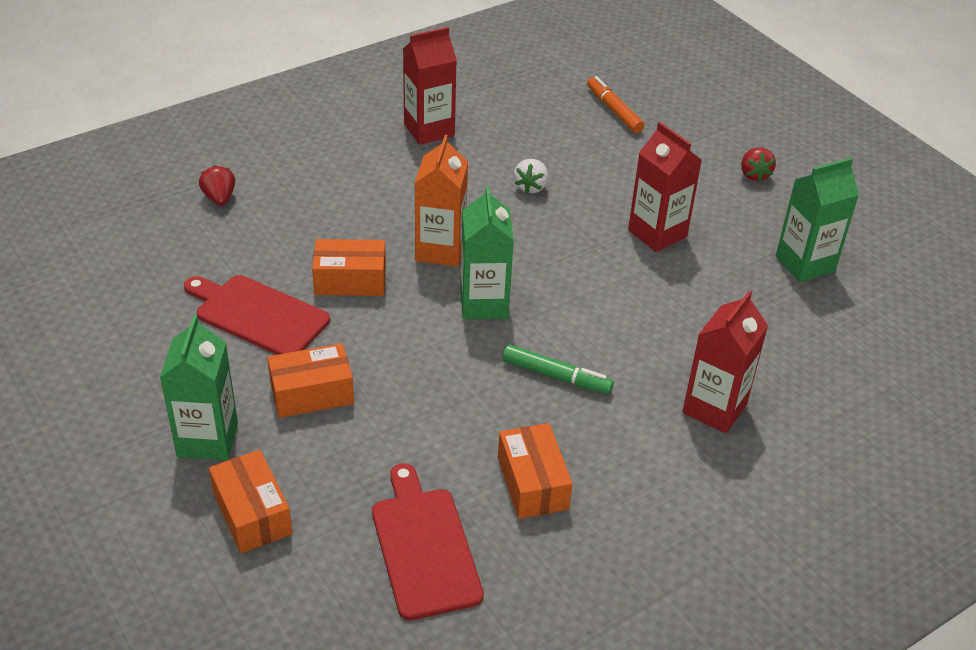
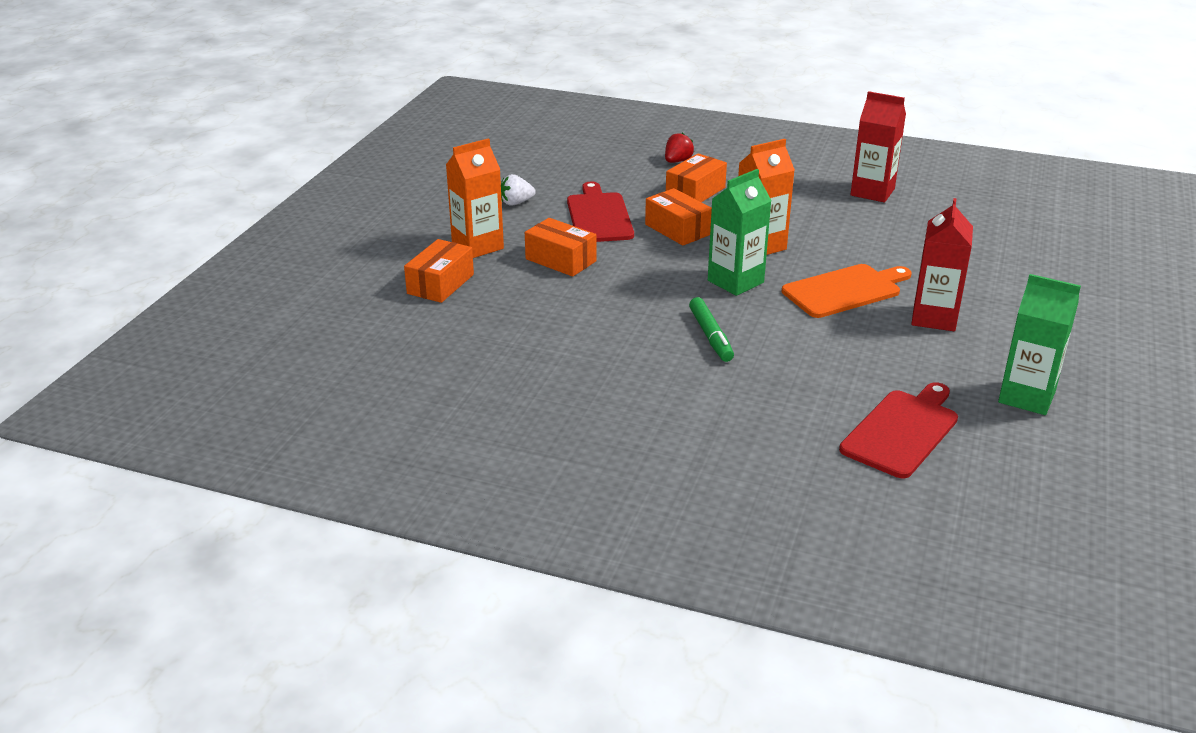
camera: 55 degrees right, 10 degrees down
(207, 439) = (477, 246): green carton -> orange carton
(424, 547) = (488, 350): red cutting board -> red cutting board (902, 431)
(531, 187) = (887, 250): white strawberry -> white strawberry (516, 203)
(532, 483) = (596, 366): orange box -> orange box (695, 192)
(567, 251) = (845, 290): none -> orange cutting board
(614, 110) = (1042, 246): orange marker -> none
(714, 408) = (783, 414): red carton -> none
(754, 175) = (1093, 333): red strawberry -> none

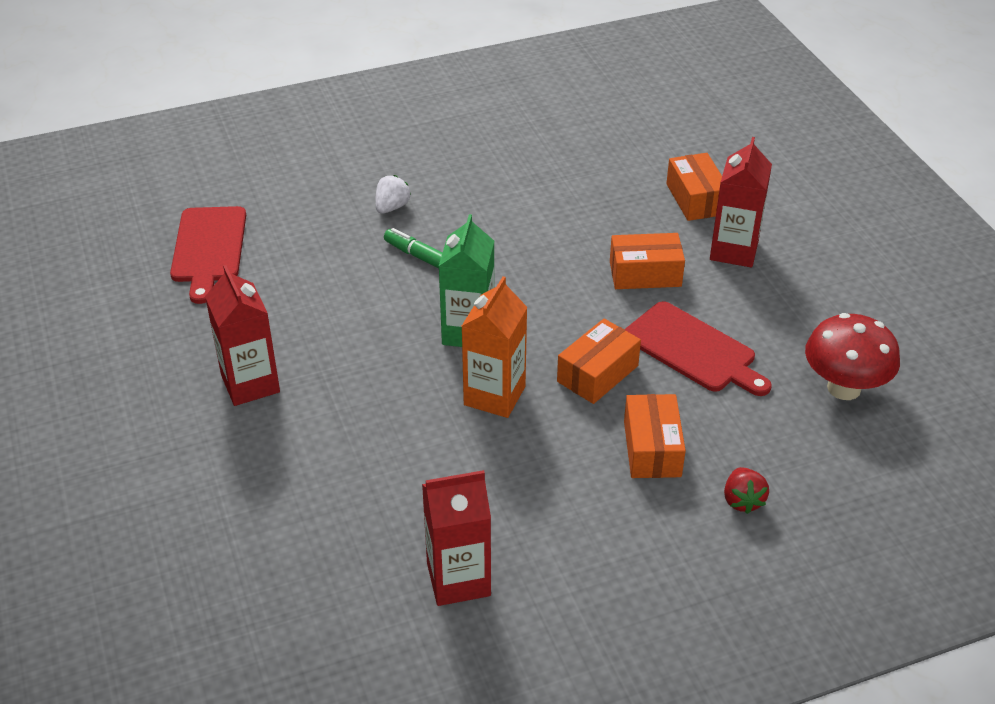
camera: 140 degrees right, 10 degrees up
(477, 246) = (734, 251): orange carton -> red carton
(516, 203) = (791, 323): white strawberry -> white strawberry (392, 207)
(544, 171) = (844, 388): none -> red mushroom
(677, 229) = (597, 373): orange box -> orange box turned 60 degrees counterclockwise
(845, 290) = (359, 376): orange cutting board -> none
(1026, 397) = (122, 329): green carton -> none

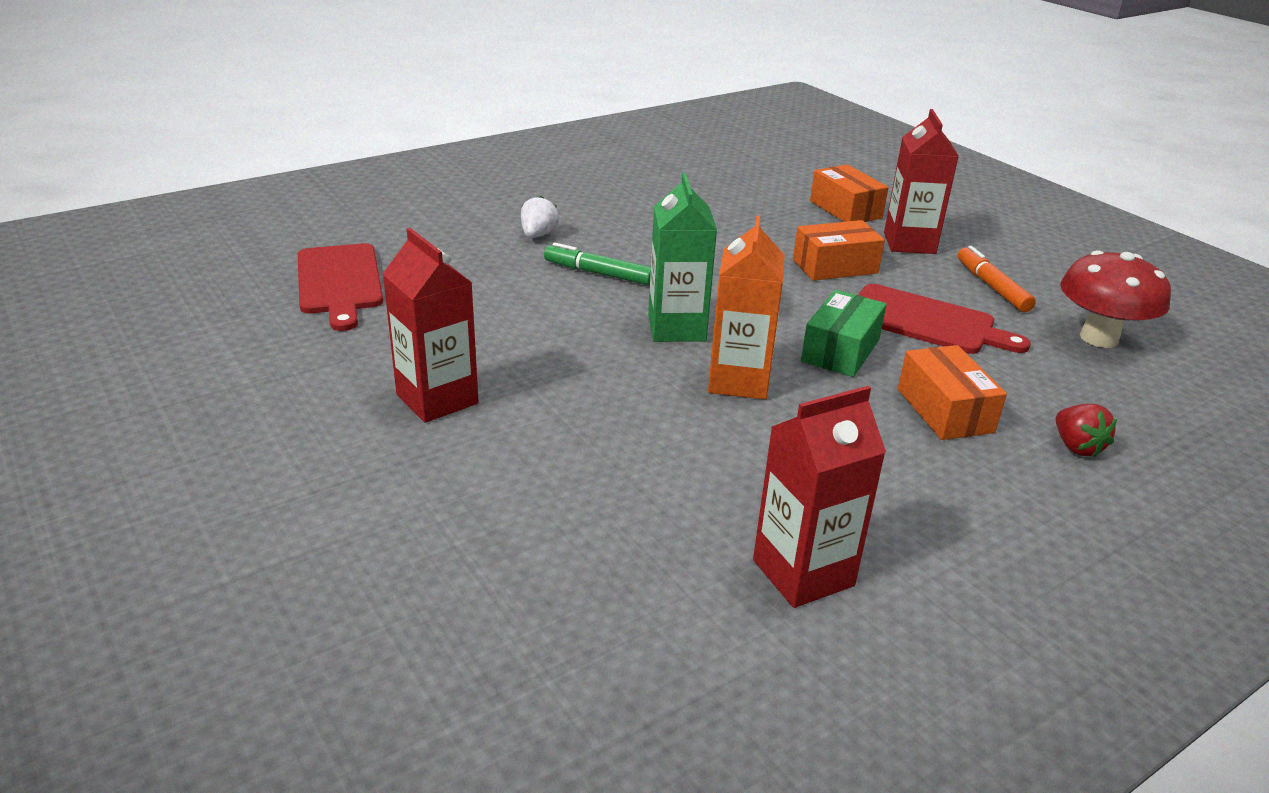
camera: 15 degrees left, 10 degrees down
(597, 373) = (840, 350): orange box -> green box
(781, 315) = (992, 287): none -> orange marker

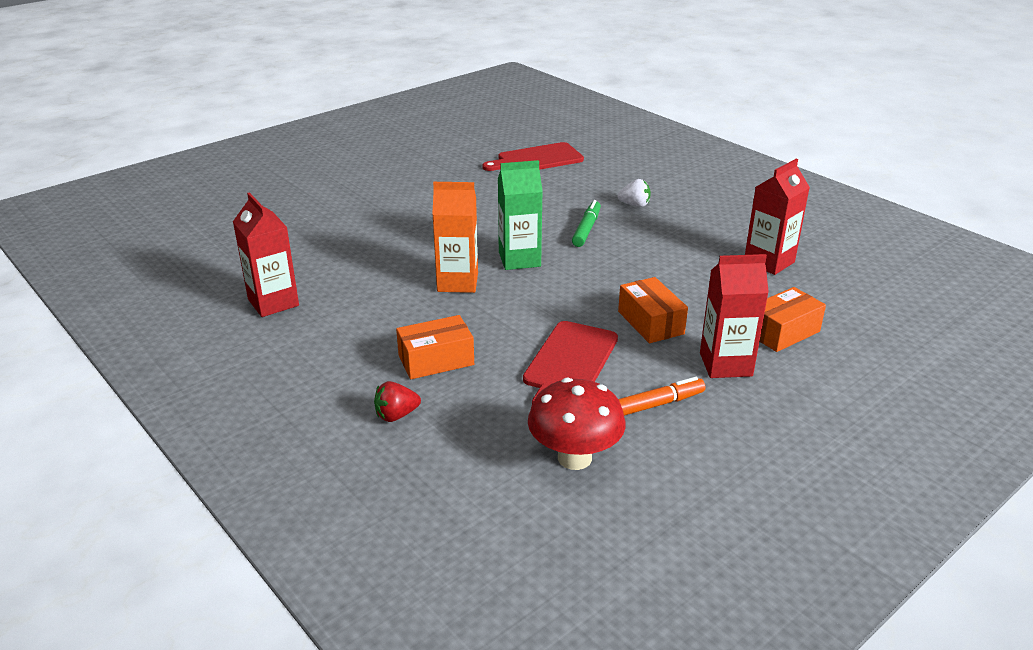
camera: 85 degrees right, 0 degrees up
(437, 399) = (420, 199): red carton -> red carton (769, 262)
(840, 350) = (509, 321): green box -> none

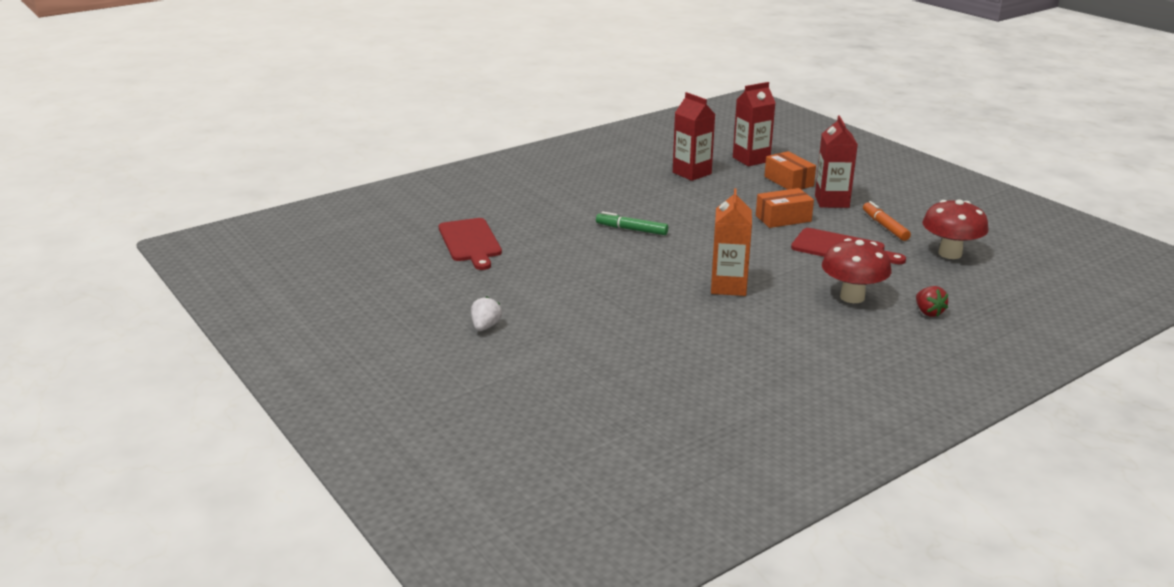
camera: 85 degrees left, 5 degrees down
(273, 302) = (773, 376): red carton -> red carton (751, 159)
(436, 360) = (852, 297): orange box -> red mushroom
(519, 259) = (686, 259): green carton -> none
(634, 205) = (587, 207): white strawberry -> white strawberry (485, 327)

